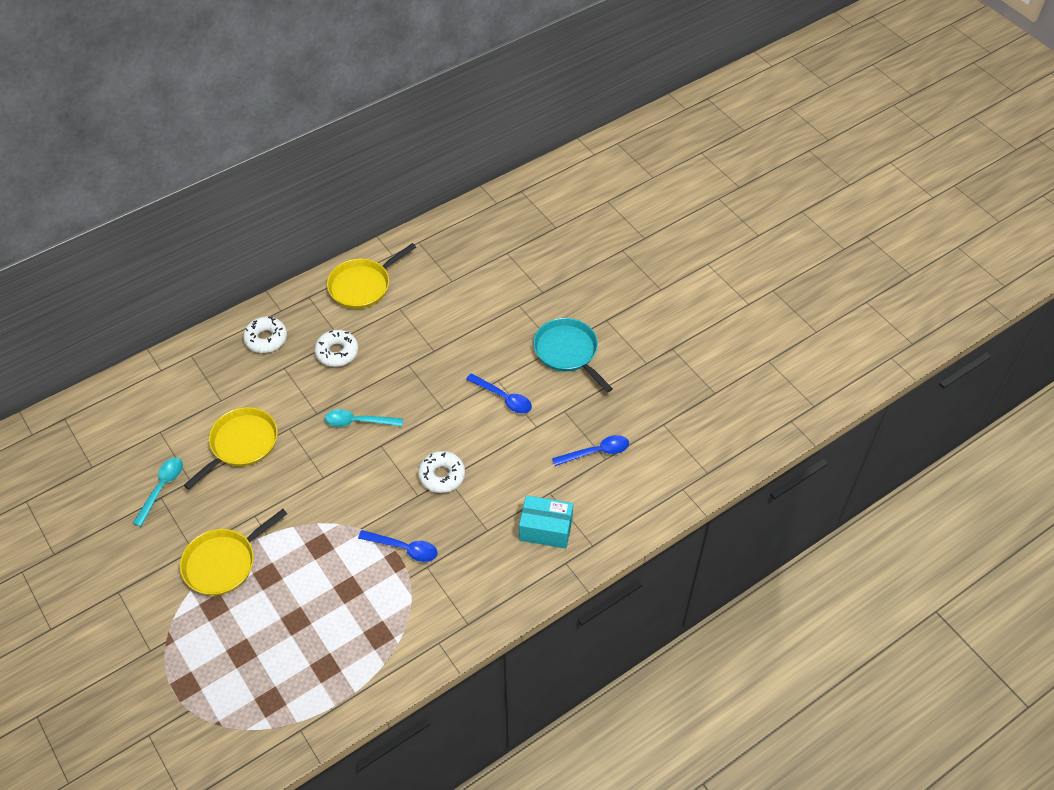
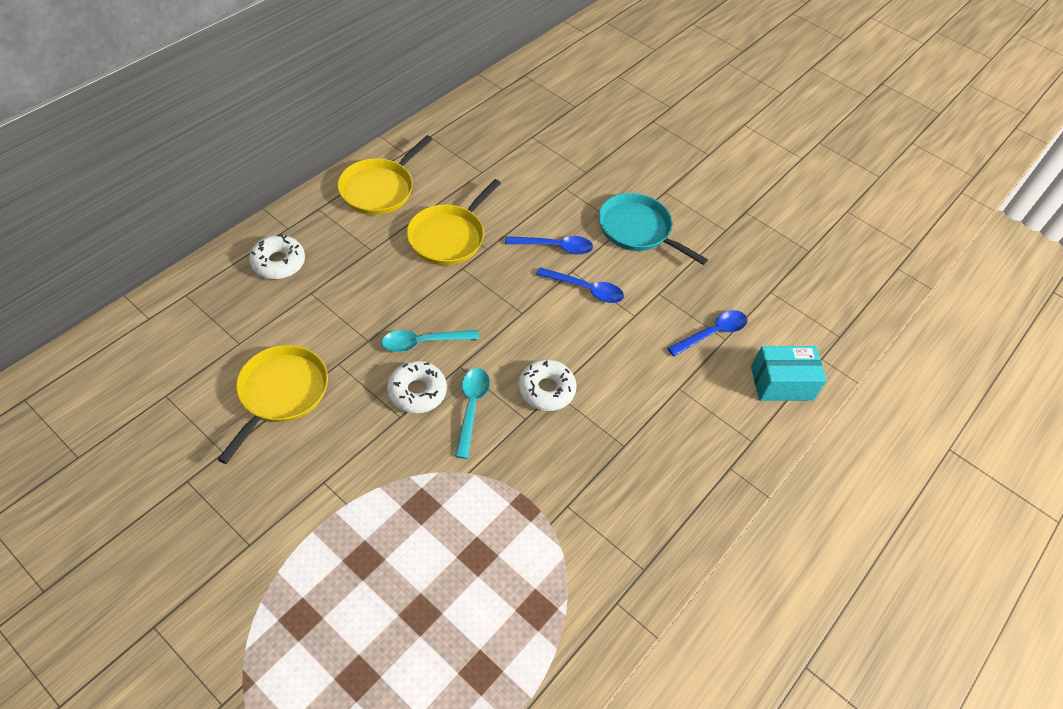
camera: 20 degrees left, 0 degrees up
(162, 488) = (185, 468): turquoise spoon -> turquoise spoon (471, 407)
(223, 563) = (297, 554): yellow pan -> yellow pan (449, 237)
(337, 352) = (372, 266): white donut -> white donut (417, 392)
(404, 548) = (531, 488): blue spoon -> blue spoon (555, 247)
(545, 529) = (691, 432): turquoise box -> turquoise box (781, 383)

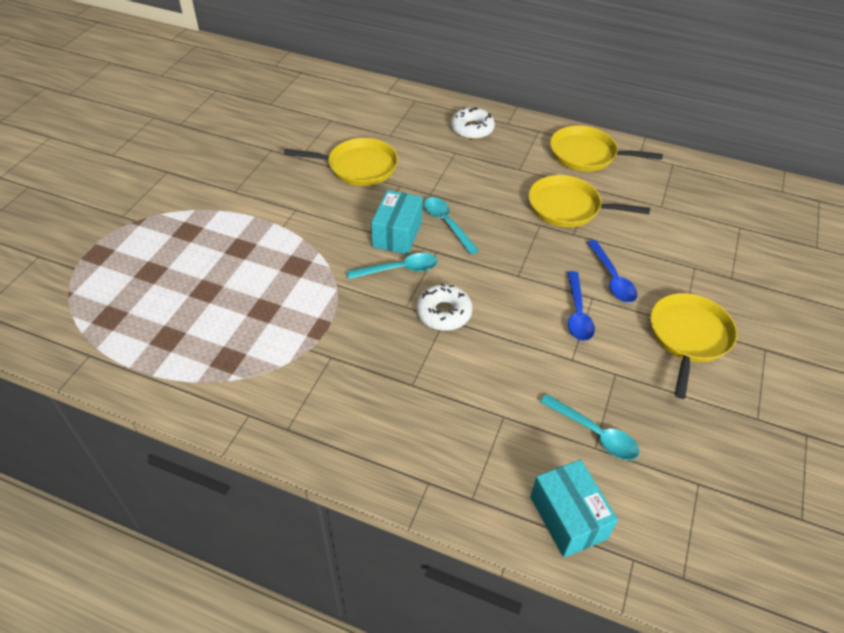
camera: 75 degrees right, 5 degrees down
(417, 392) = (397, 234): white donut -> turquoise box
(637, 230) = (688, 337): turquoise pan -> yellow pan
(712, 333) = (594, 433): blue spoon -> turquoise spoon

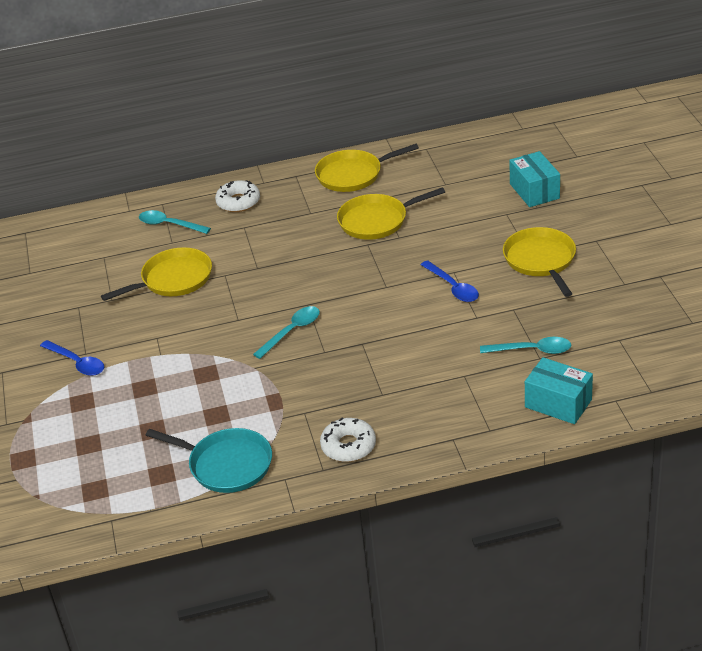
camera: 30 degrees left, 10 degrees down
(221, 365) = (227, 465): none -> turquoise pan
(397, 234) = (263, 309): turquoise box -> turquoise box (534, 191)
(443, 313) = (357, 340): white donut -> white donut (348, 446)
(447, 224) = (294, 281): turquoise spoon -> turquoise spoon (169, 225)
(612, 278) = (456, 252): blue spoon -> blue spoon (77, 363)

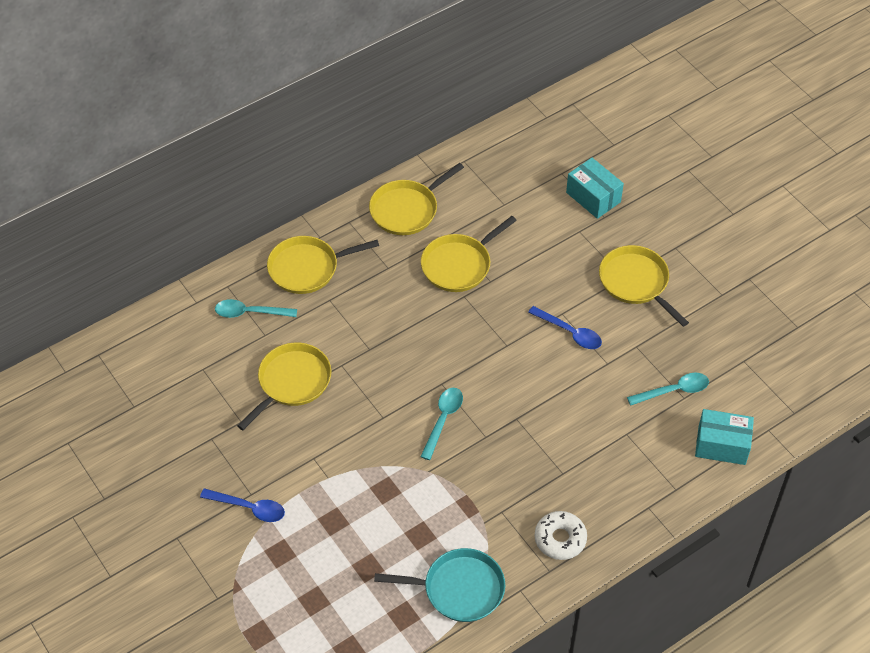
camera: 25 degrees left, 15 degrees up
(238, 202) = (307, 268): white donut -> yellow pan

